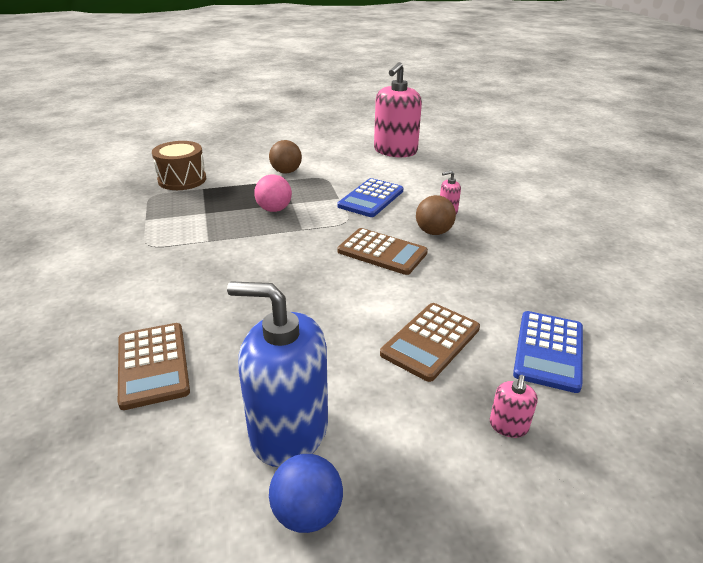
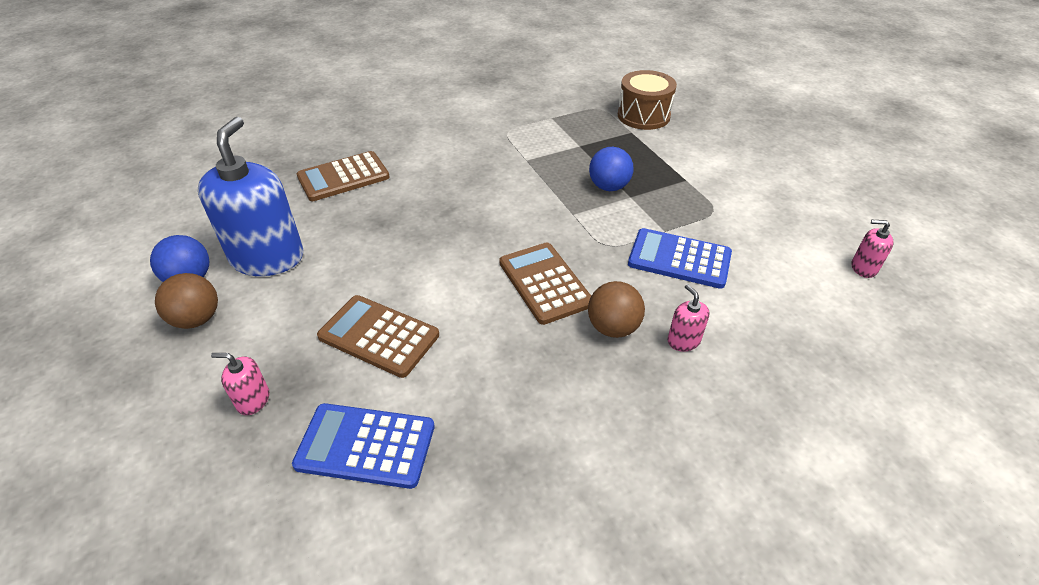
camera: 80 degrees right, 10 degrees up
(274, 209) = (609, 187): pink ball -> blue ball
(286, 172) = (711, 178): brown ball -> brown ball (197, 319)
(382, 252) = (544, 283): brown calculator -> brown calculator turned 135 degrees clockwise
(395, 151) = (863, 268): pink soap dispenser -> pink soap dispenser, size x0.42

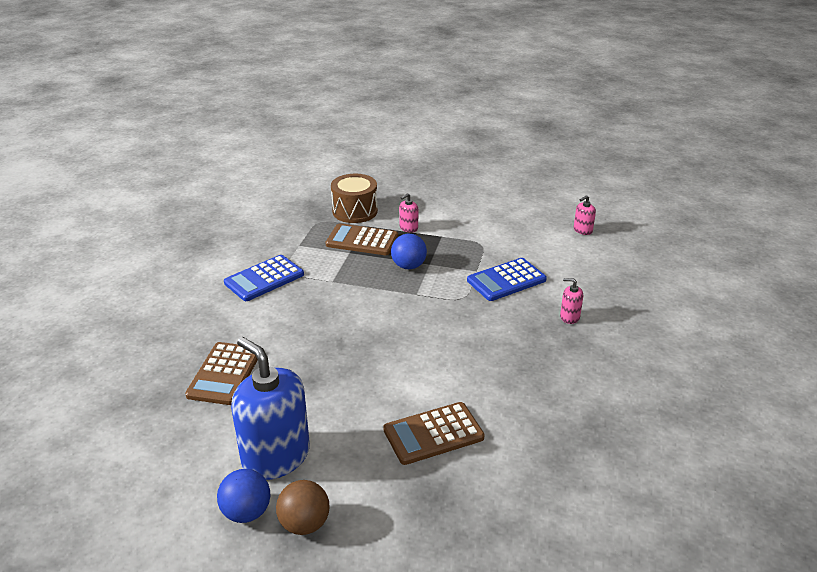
camera: 50 degrees left, 10 degrees down
(253, 400) = (430, 521): pink soap dispenser -> pink soap dispenser (408, 228)
(366, 446) = (525, 481): blue calculator -> blue calculator (264, 279)
(544, 283) = (466, 340): brown calculator -> brown calculator (362, 240)
(613, 328) = (533, 335): brown ball -> none

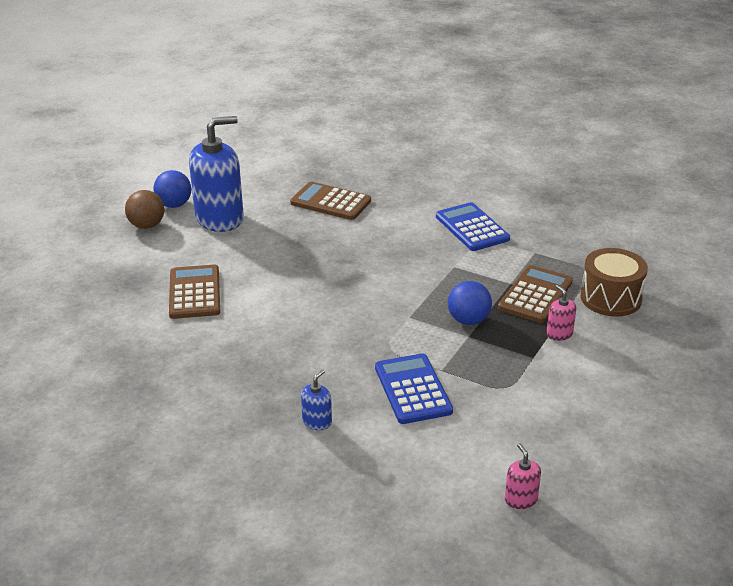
camera: 105 degrees right, 0 degrees up
(569, 317) = (317, 422): pink soap dispenser -> blue soap dispenser

